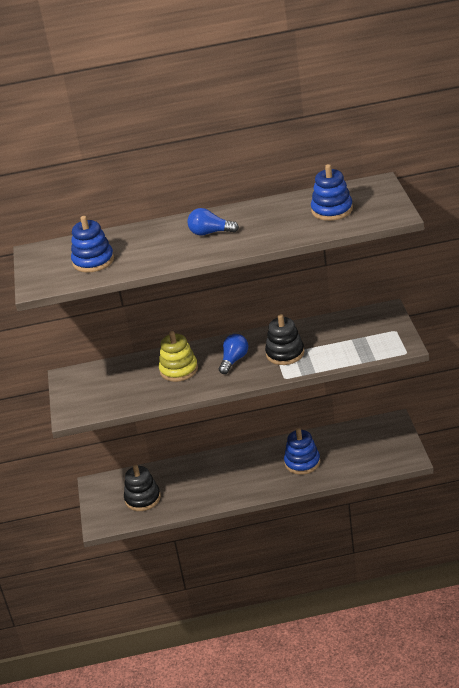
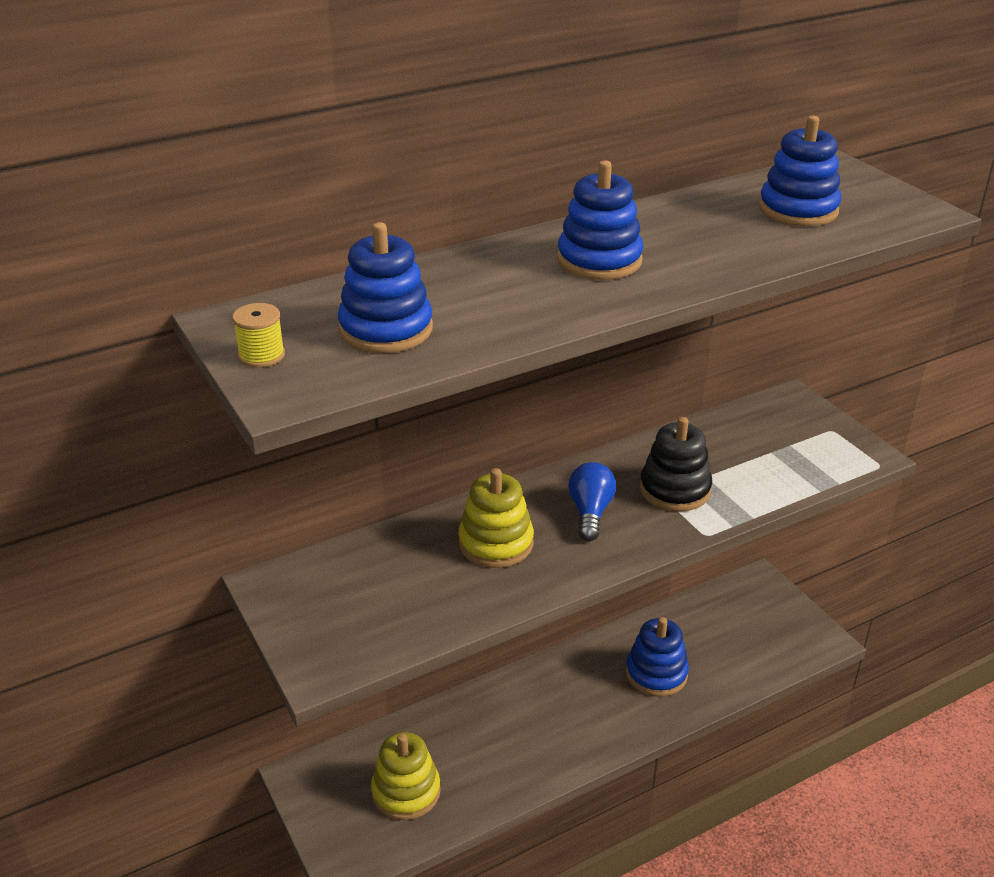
camera: 25 degrees left, 0 degrees up
(37, 269) = (261, 355): none -> yellow spool
(142, 498) = (406, 791): black stacking toy -> yellow stacking toy
(210, 233) = (599, 260): blue light bulb -> blue stacking toy

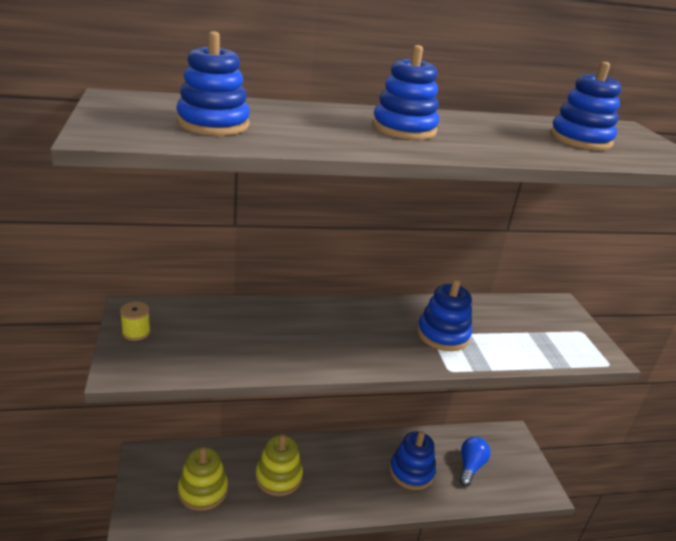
camera: 15 degrees right, 5 degrees down
(261, 355) = (114, 115): yellow spool -> yellow spool (136, 332)
(496, 543) = (295, 330): yellow stacking toy -> yellow stacking toy (278, 477)
(590, 512) = (373, 331): blue light bulb -> blue light bulb (470, 466)
(675, 489) = (443, 335): black stacking toy -> blue stacking toy

